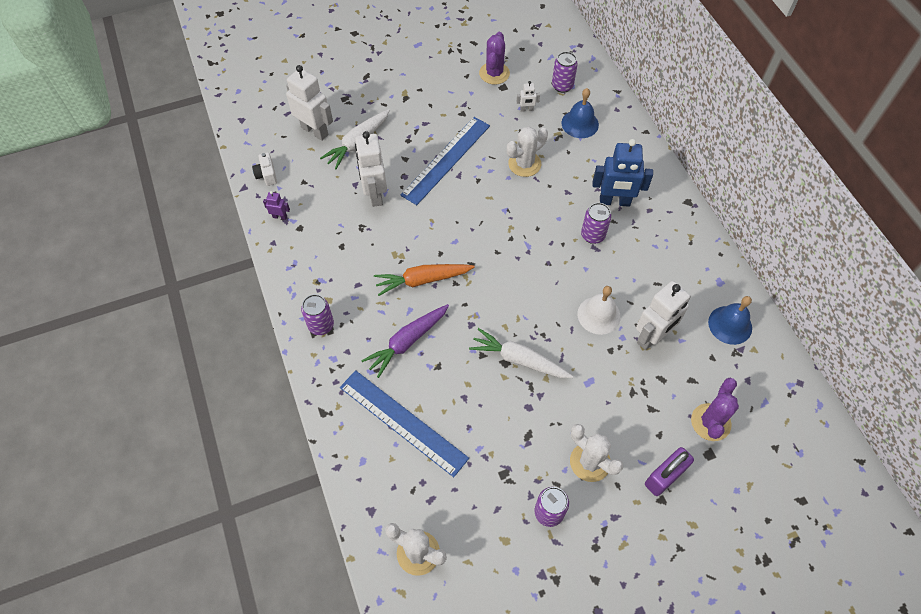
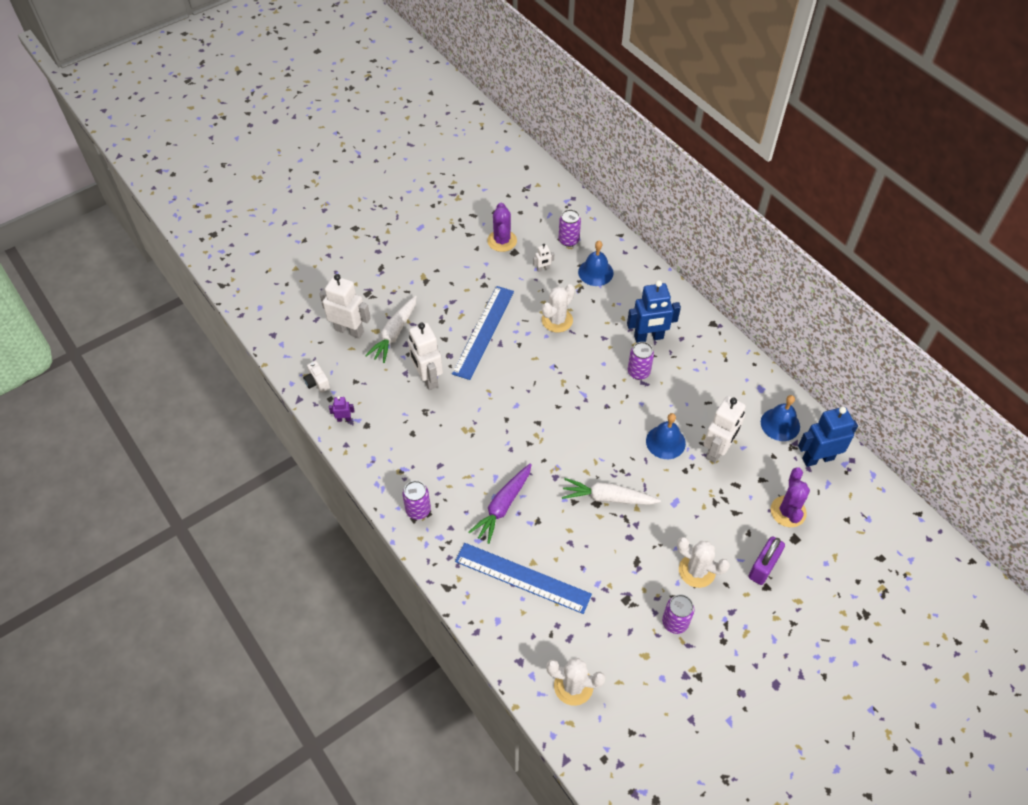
camera: 15 degrees left, 5 degrees down
(422, 280) = (498, 447): orange carrot -> none
(599, 315) = (665, 442): white bell -> blue bell
(761, 372) = (817, 458): none -> blue robot

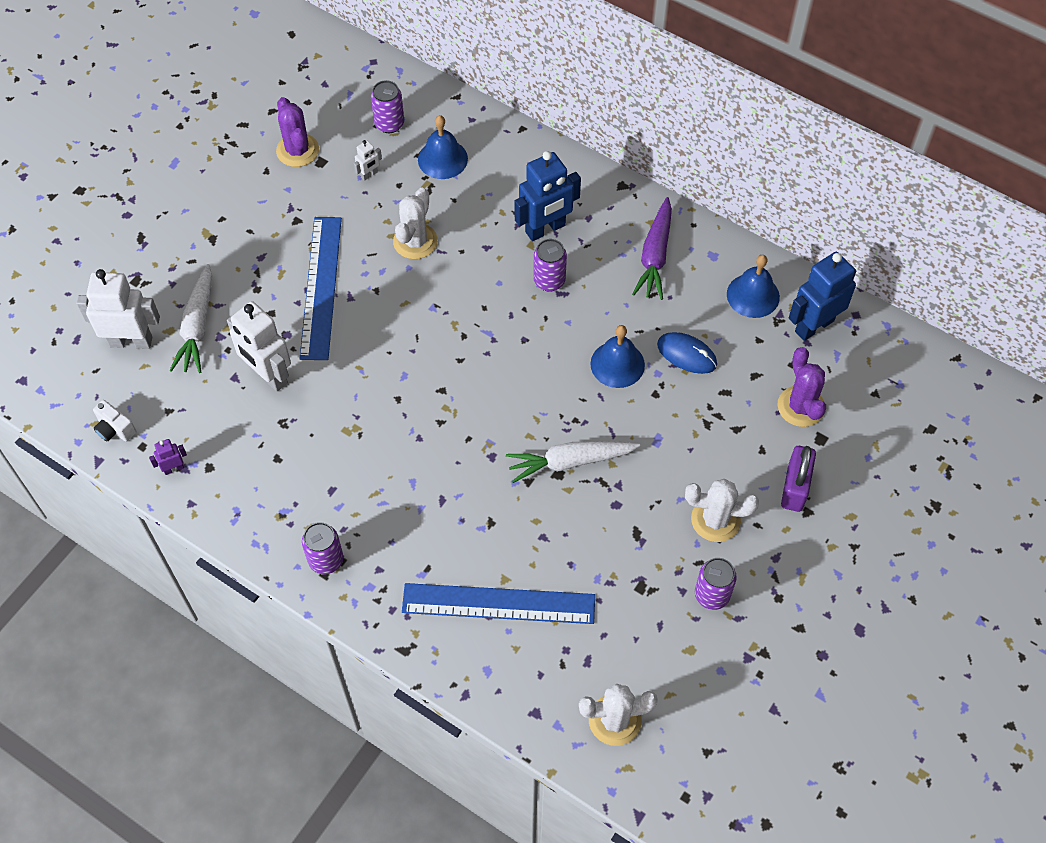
camera: 20 degrees left, 5 degrees up
(502, 506) = (437, 518): purple carrot -> purple carrot (655, 256)
(717, 450) = (686, 354): white robot -> blue mouse

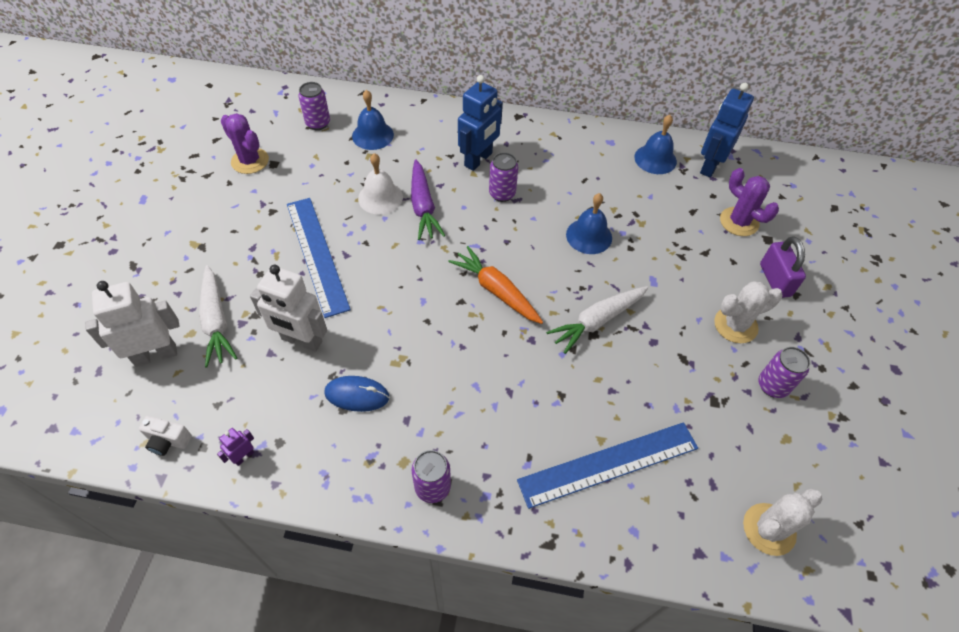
camera: 25 degrees left, 5 degrees down
(369, 175) = (318, 162): white robot -> none
(415, 241) = (380, 197): white cactus -> white bell
(483, 391) = (496, 290): none -> orange carrot
(655, 256) = (570, 154): purple carrot -> purple carrot (423, 207)
(686, 354) = (635, 213): blue mouse -> blue mouse (357, 395)

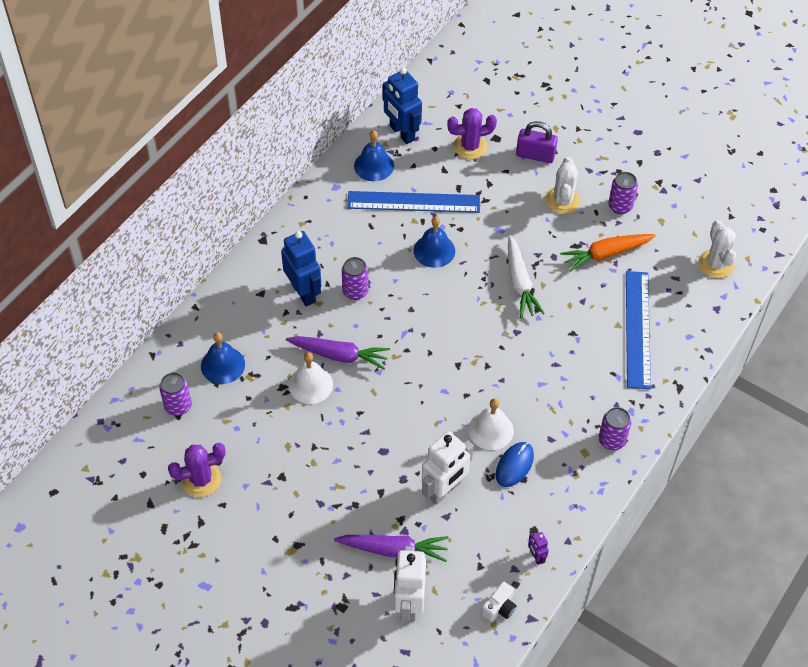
camera: 65 degrees left, 0 degrees up
(216, 322) = (394, 550): white carrot -> purple carrot
(316, 254) = (355, 454): blue ruler -> blue ruler (413, 202)
(393, 357) = (491, 430): none -> white bell
(496, 290) = (458, 336): orange carrot -> orange carrot (605, 254)

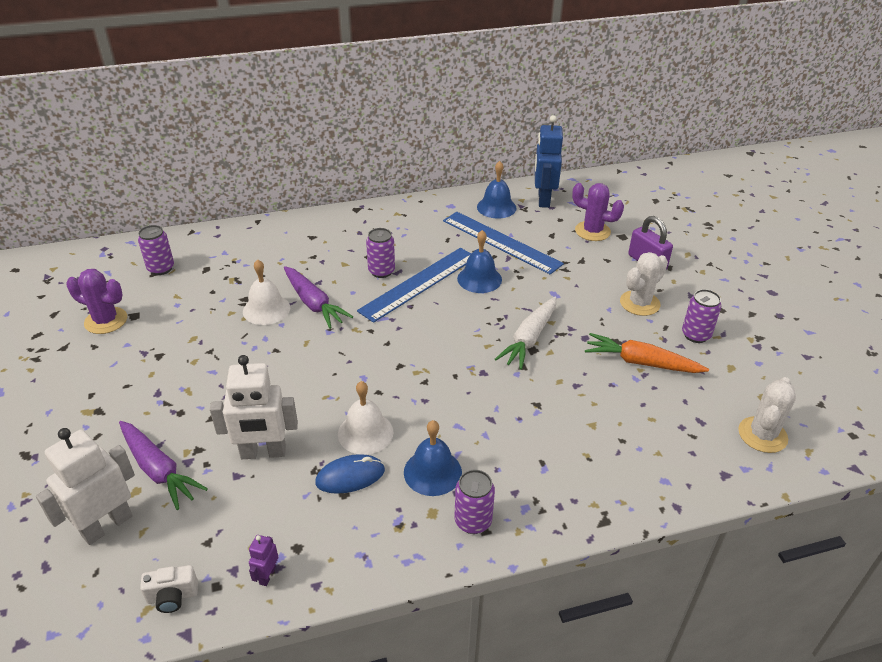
camera: 40 degrees right, 15 degrees down
(222, 365) = (225, 262): blue bell -> blue bell (432, 472)
(304, 292) = (342, 252): blue robot -> none
(638, 329) = (611, 440): blue ruler -> blue ruler (419, 283)

